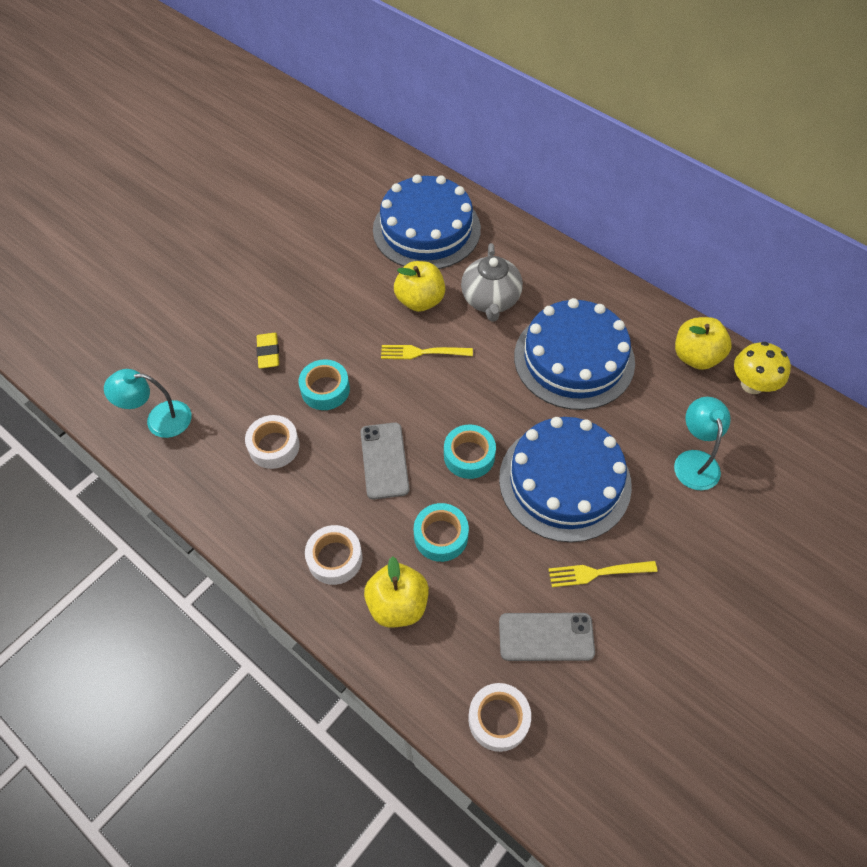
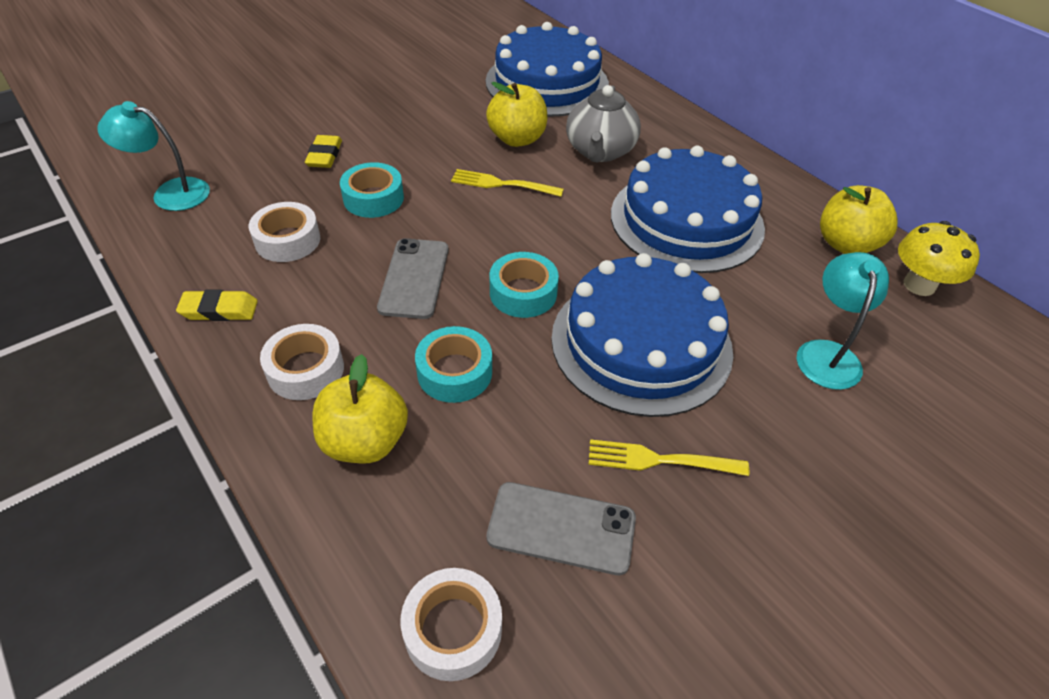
camera: 10 degrees right, 10 degrees down
(250, 522) = (219, 310): none -> yellow eraser

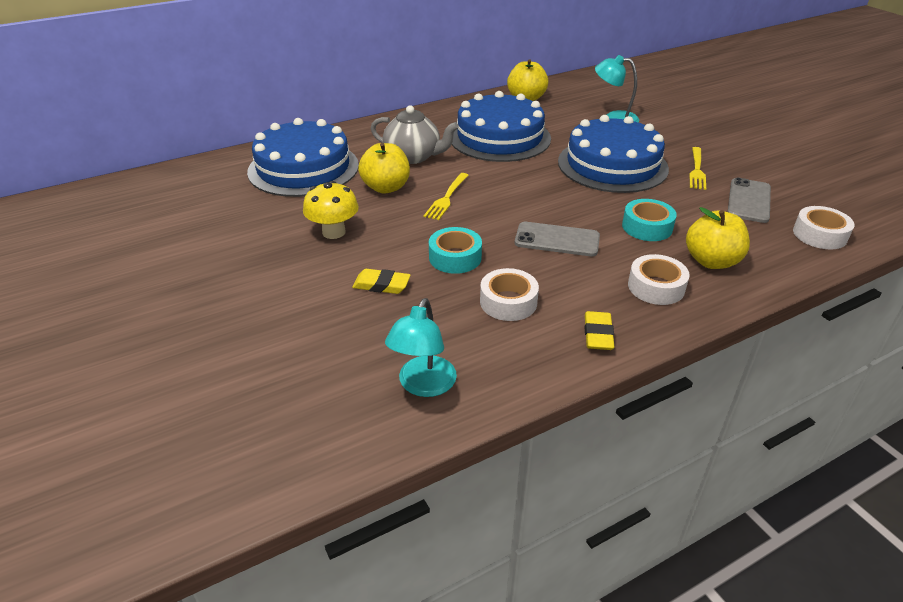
camera: 80 degrees left, 10 degrees down
(523, 293) = (571, 198): turquoise tape -> none
(919, 285) = (560, 88): yellow mushroom -> yellow mushroom (333, 232)

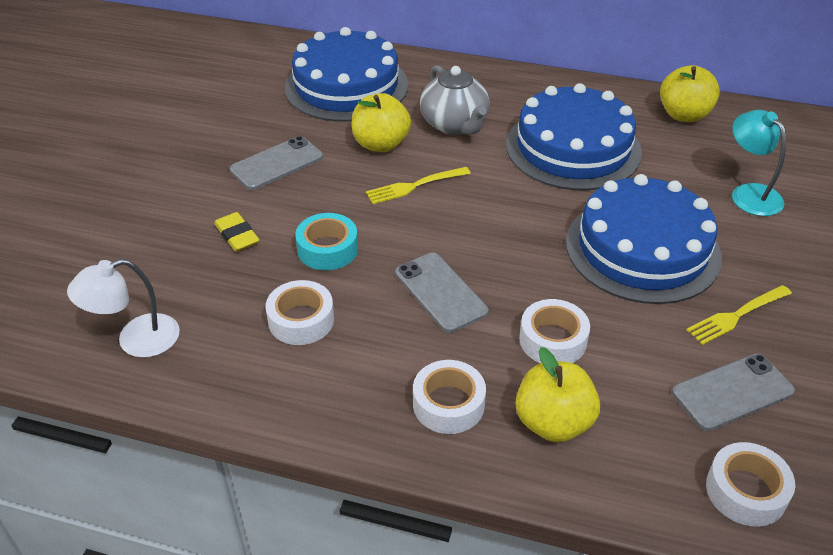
camera: 45 degrees right, 5 degrees up
(333, 232) = (277, 163): yellow mushroom -> grey phone
(423, 385) = (136, 340): turquoise lamp -> white lamp
(598, 334) = (320, 405): yellow eraser -> none
(647, 227) = (553, 340): turquoise tape -> white tape

